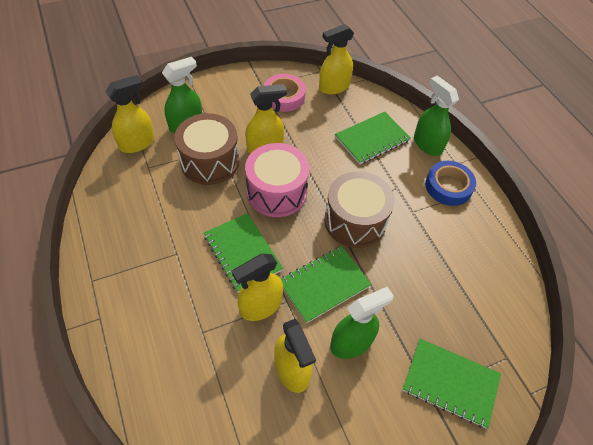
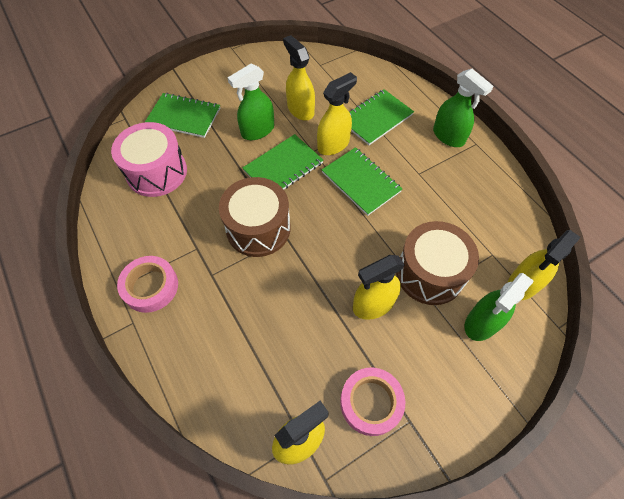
camera: 175 degrees right, 5 degrees up
(277, 192) = (345, 247): pink drum -> pink drum (157, 172)
(372, 139) = (239, 343): green notebook -> green notebook (376, 118)
(427, 144) = (165, 348): green spray bottle -> green spray bottle (448, 136)
(448, 186) = (150, 286): blue tape -> pink tape

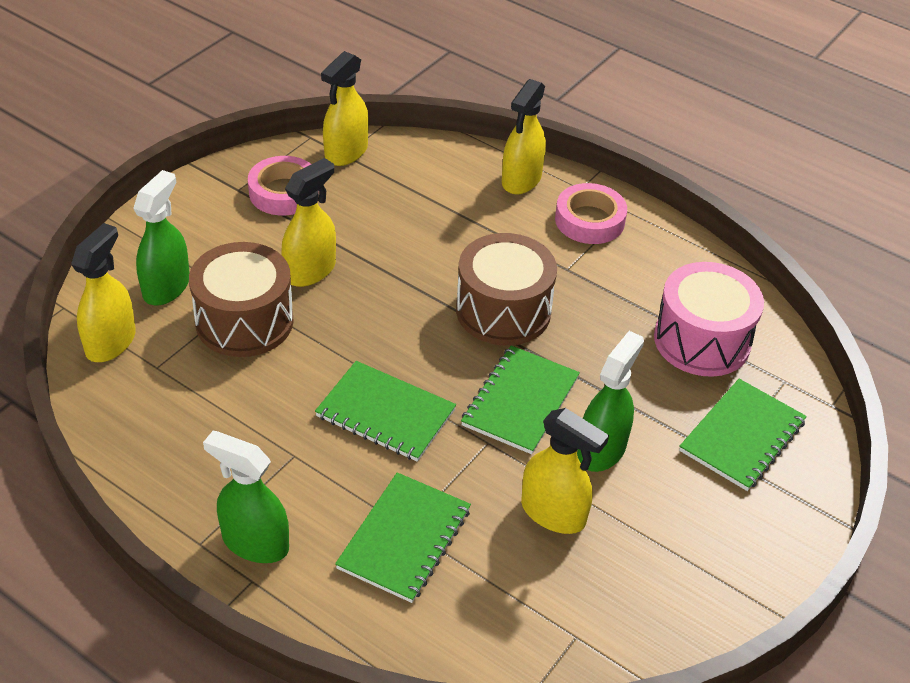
camera: 155 degrees right, 15 degrees down
(184, 117) = (742, 436): green notebook -> green notebook turned 45 degrees counterclockwise
(333, 144) = (459, 463): yellow spray bottle -> yellow spray bottle (521, 180)

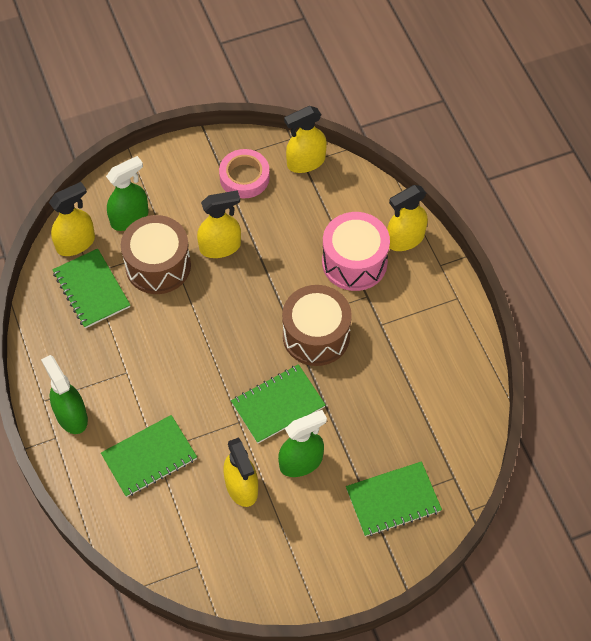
camera: 35 degrees right, 15 degrees up
(385, 413) = (194, 371): green notebook -> green notebook (91, 290)
(589, 220) = (425, 294): pink tape -> none
(702, 340) = (425, 421): pink drum -> pink drum (354, 262)

